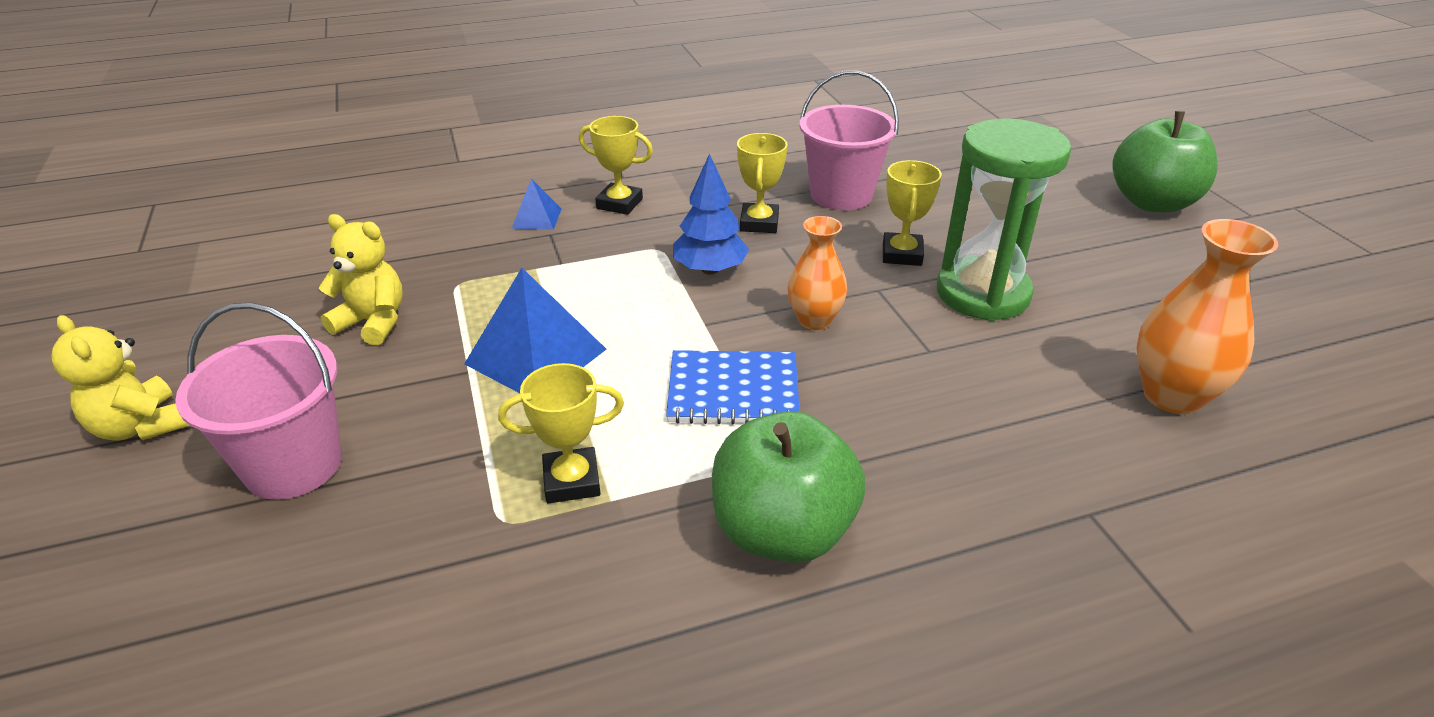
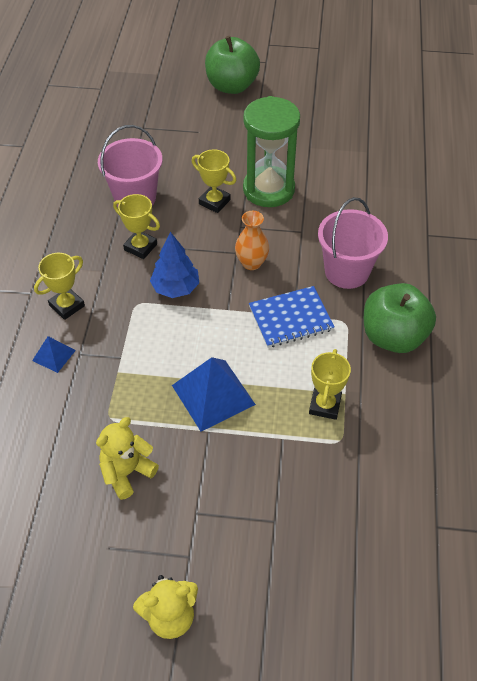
camera: 65 degrees left, 15 degrees up
(293, 465) = (251, 531): pink bucket -> pink bucket (346, 271)
(733, 390) = (290, 318): blue notebook -> blue notebook turned 45 degrees clockwise
(1172, 396) = (375, 170): orange vase -> none

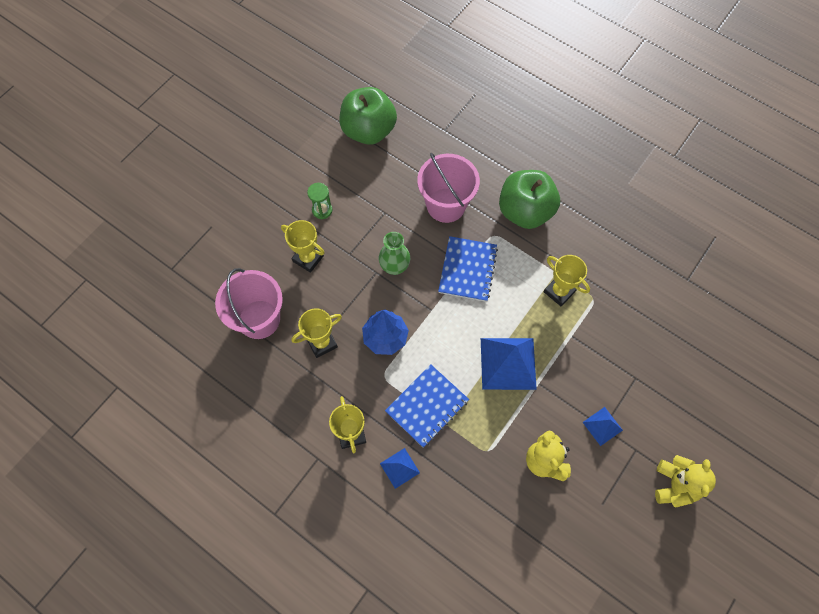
camera: 60 degrees left, 15 degrees up
(127, 349) = (427, 406): none -> blue notebook
(197, 511) = (602, 426): none -> blue pyramid
(214, 202) = (308, 258): yellow trophy -> yellow trophy turned 60 degrees clockwise
(232, 86) = (171, 168): green apple -> green apple (368, 130)
(251, 263) = (394, 267): orange vase -> green vase
(268, 189) = (322, 210): green hourglass -> green hourglass, size x0.41

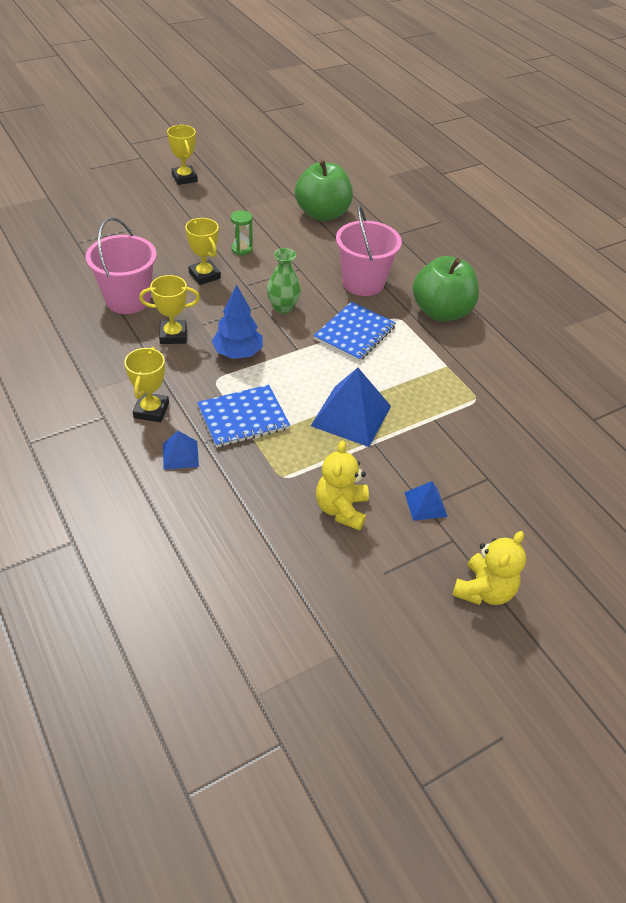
camera: 20 degrees right, 20 degrees down
(559, 291) = (441, 380): yellow trophy -> yellow trophy (184, 178)

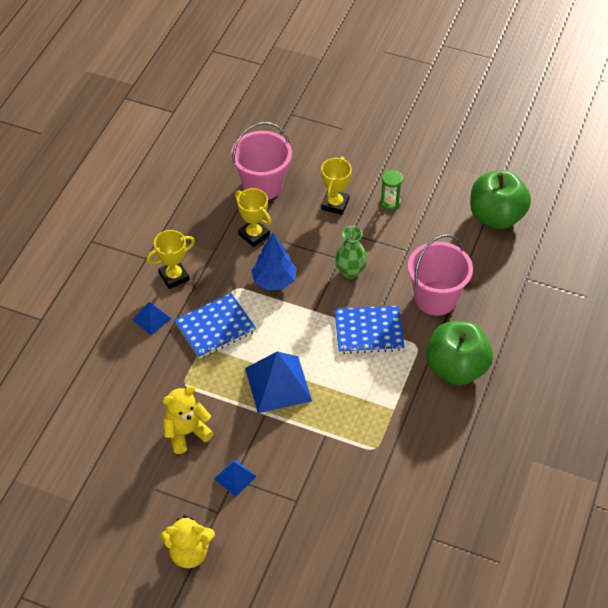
camera: 55 degrees right, 5 degrees up
(184, 178) = (437, 107): yellow trophy -> none
(243, 417) = (215, 327): blue notebook -> blue notebook turned 60 degrees counterclockwise

